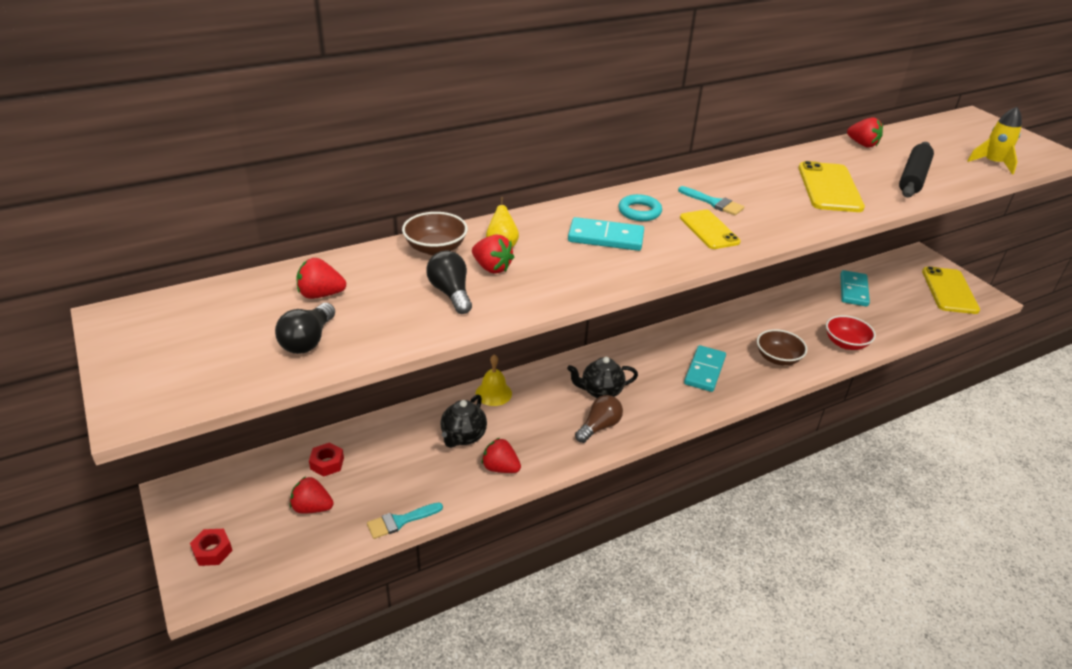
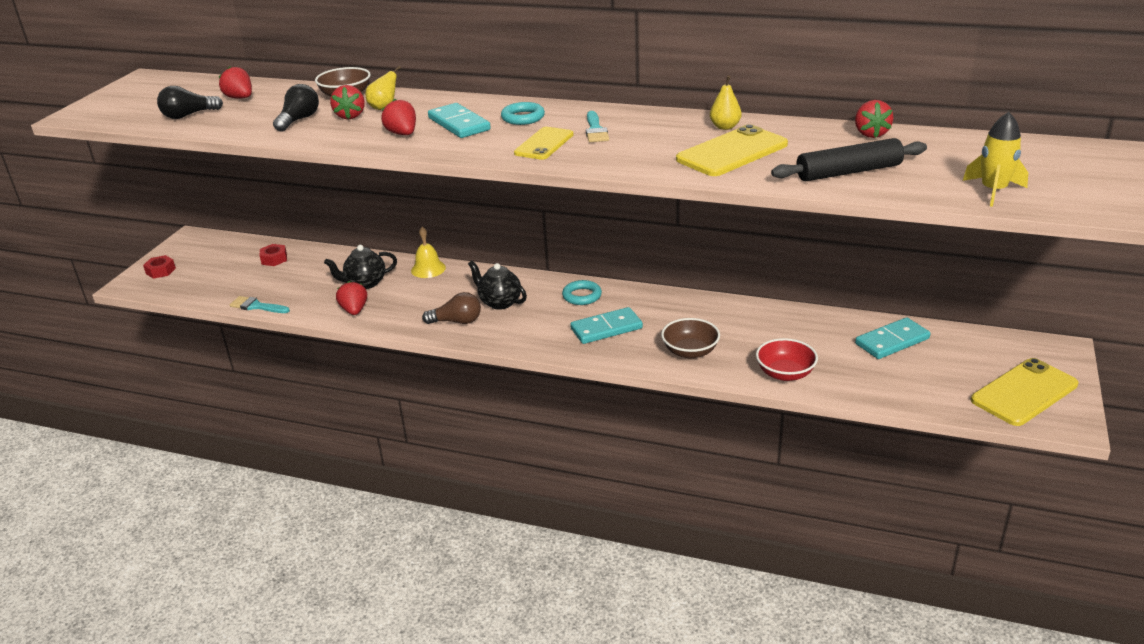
camera: 50 degrees right, 5 degrees down
(312, 507) = (231, 276): red strawberry -> red strawberry (402, 134)
(646, 353) = (582, 296): none -> turquoise ring
(782, 168) = (725, 127): none -> yellow pear

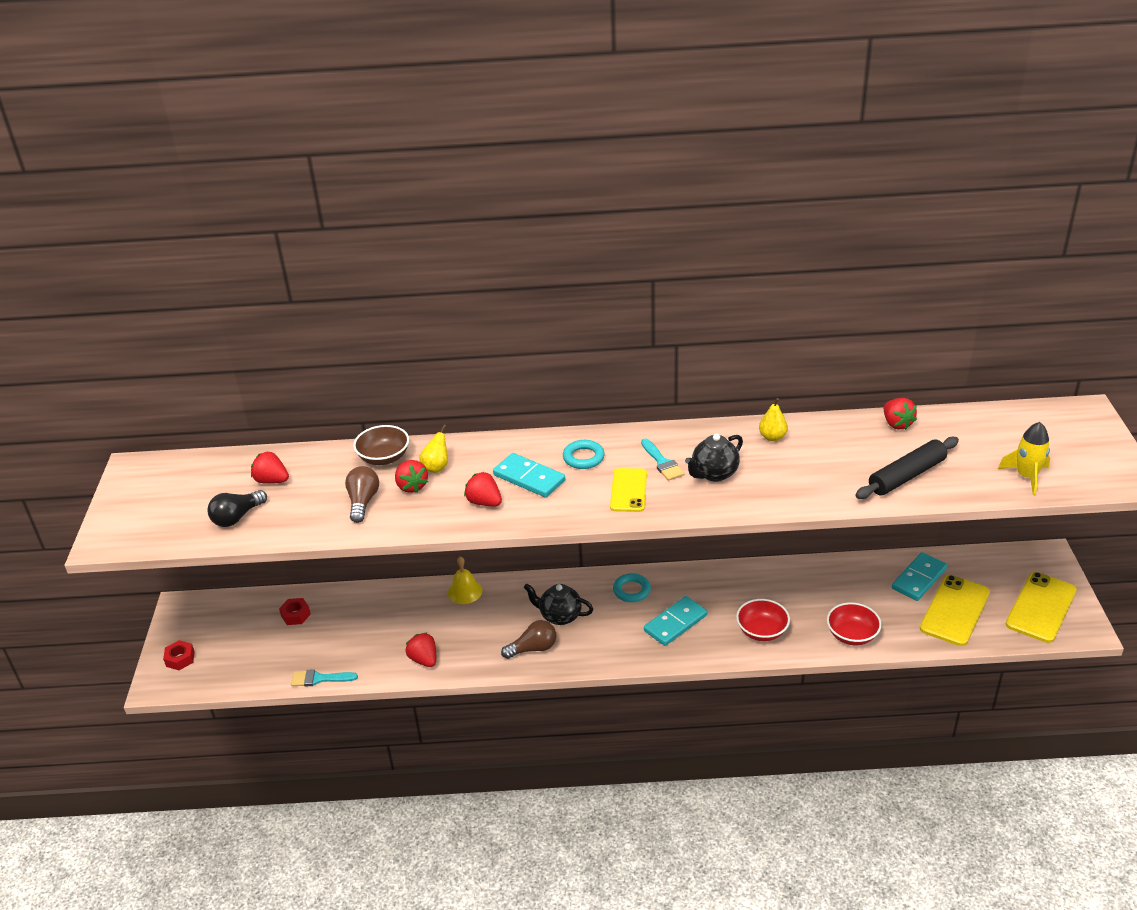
camera: 20 degrees left, 5 degrees up
(299, 120) = (363, 502): black light bulb -> brown light bulb
(365, 283) = (412, 623): black teapot -> black teapot (714, 474)
(690, 351) = (762, 631): brown bowl -> red bowl
(732, 152) = (798, 469): yellow phone -> yellow phone (954, 610)

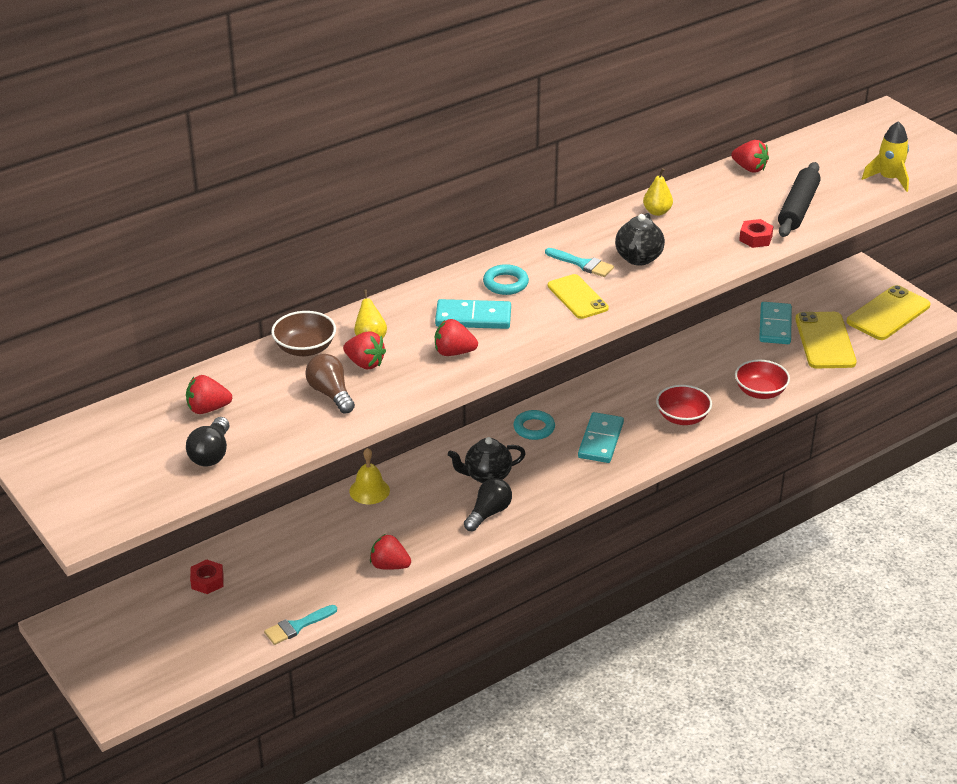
camera: 35 degrees left, 0 degrees up
(180, 659) = (117, 673): red nut -> red nut (755, 238)
(533, 648) = (488, 513): brown light bulb -> black light bulb
(1041, 607) = (888, 313): yellow phone -> yellow phone turned 45 degrees clockwise

